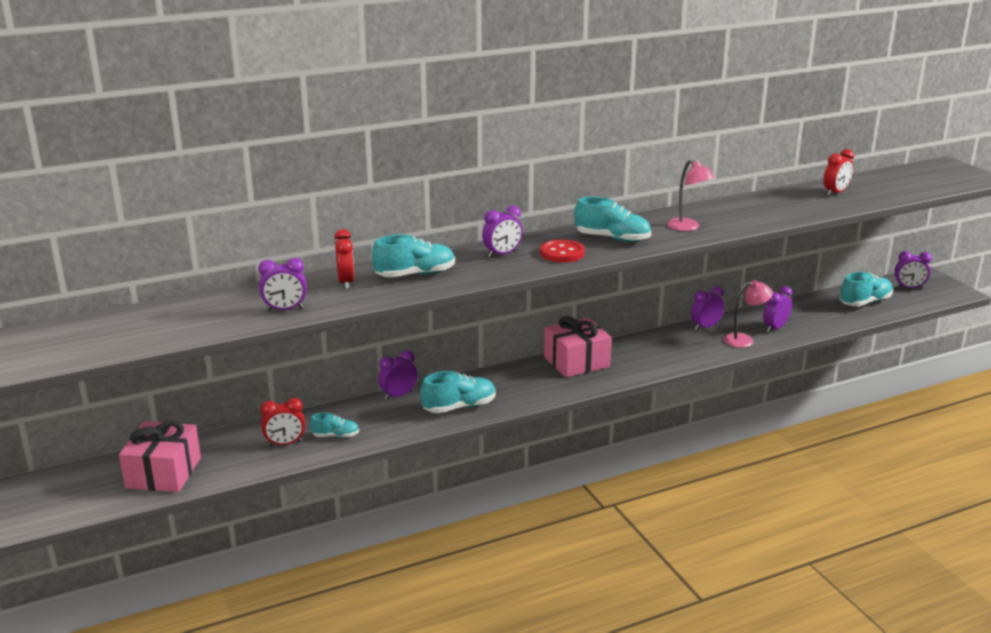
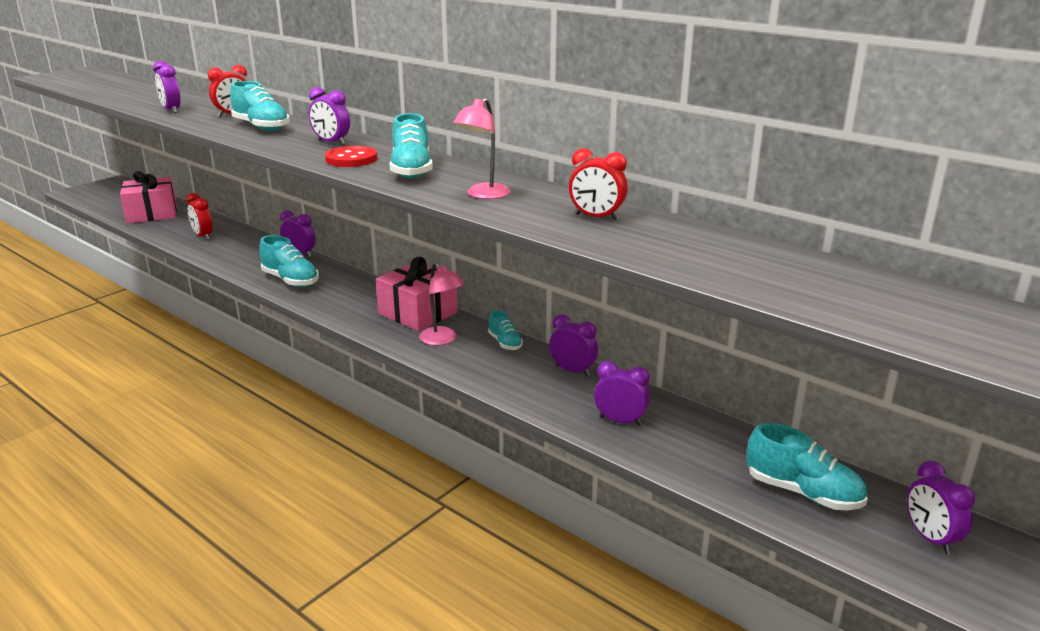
camera: 65 degrees right, 0 degrees up
(335, 436) = (221, 248): turquoise shoe -> turquoise shoe (505, 343)
(744, 340) = (559, 403): pink lamp -> pink lamp (442, 340)
(835, 193) = (745, 258): red clock -> red clock (596, 217)

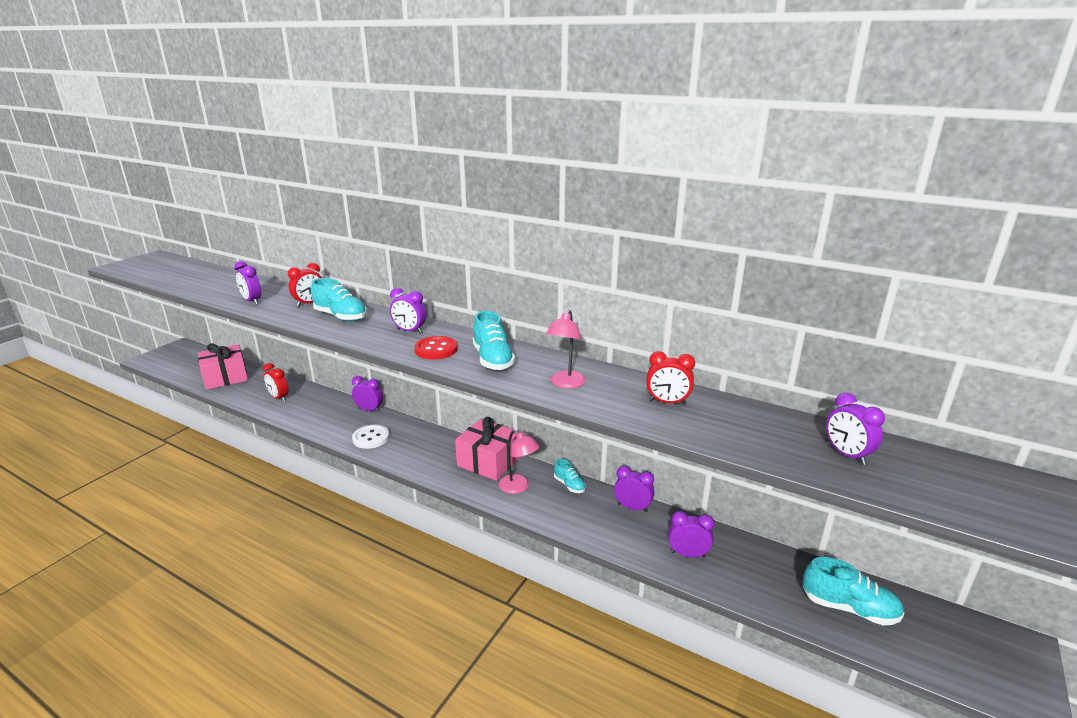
camera: 10 degrees left, 0 degrees up
(291, 280) = (371, 438): turquoise shoe -> white button
(930, 538) = (954, 639): purple clock -> purple clock (847, 454)

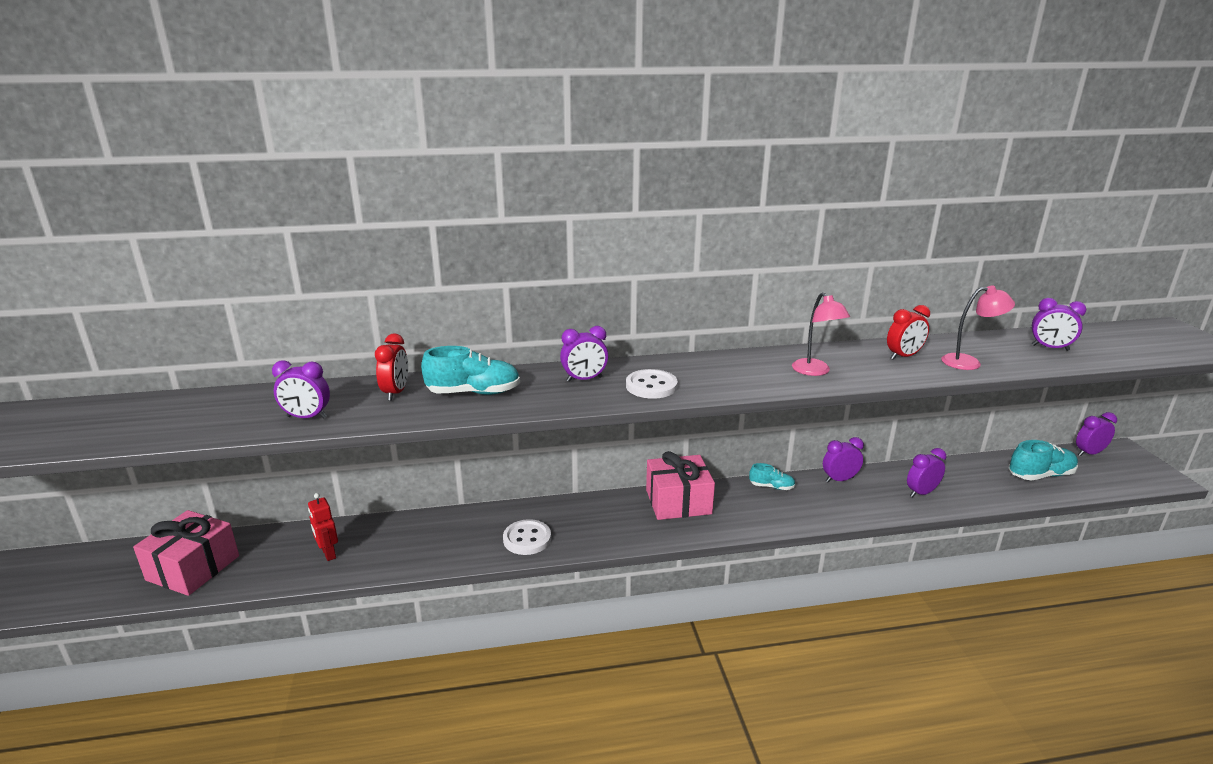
camera: 40 degrees left, 0 degrees up
(279, 397) = (328, 554): red clock -> red robot
(369, 410) = (473, 513): purple clock -> purple clock (1089, 453)
(436, 349) = (651, 386): red button -> white button
(493, 359) = (719, 375): turquoise shoe -> none
(518, 487) = (738, 509): pink lamp -> pink lamp (969, 362)

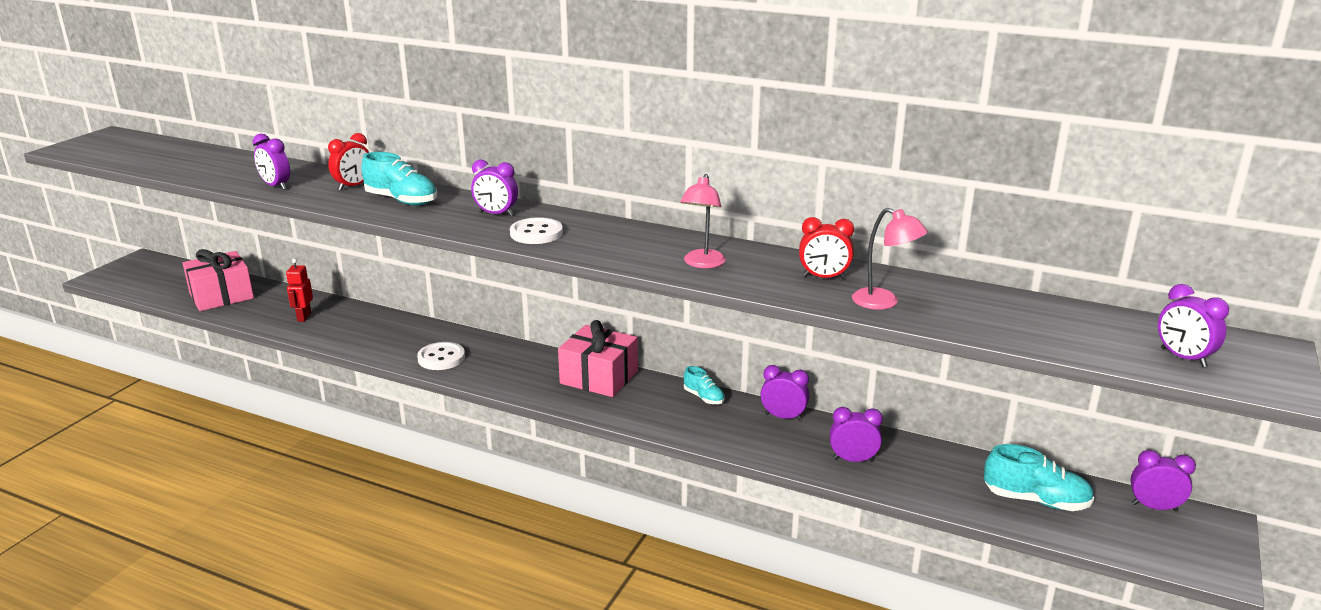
camera: 35 degrees right, 0 degrees up
(1050, 348) = (1023, 319): purple clock -> purple clock (1183, 358)

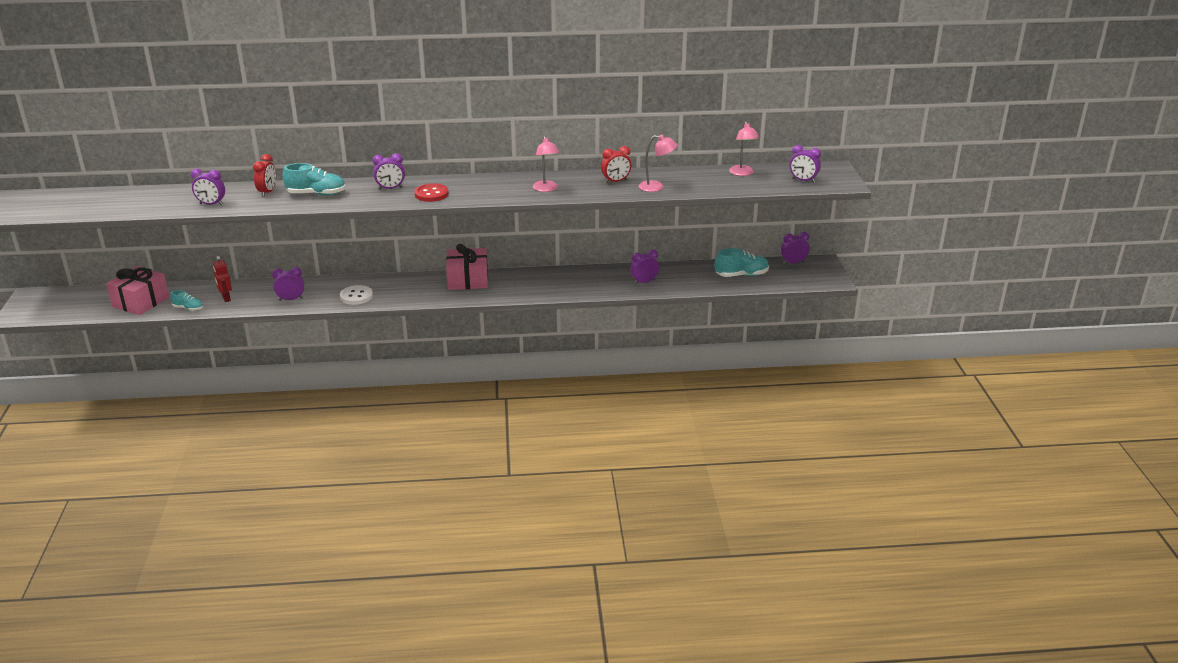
camera: 30 degrees left, 5 degrees up
(536, 233) = (431, 194): white button -> red button
(704, 397) = (539, 274): turquoise shoe -> turquoise shoe (188, 308)
(783, 417) = (591, 272): purple clock -> purple clock (291, 299)
(1065, 316) = (742, 173): none -> pink lamp

